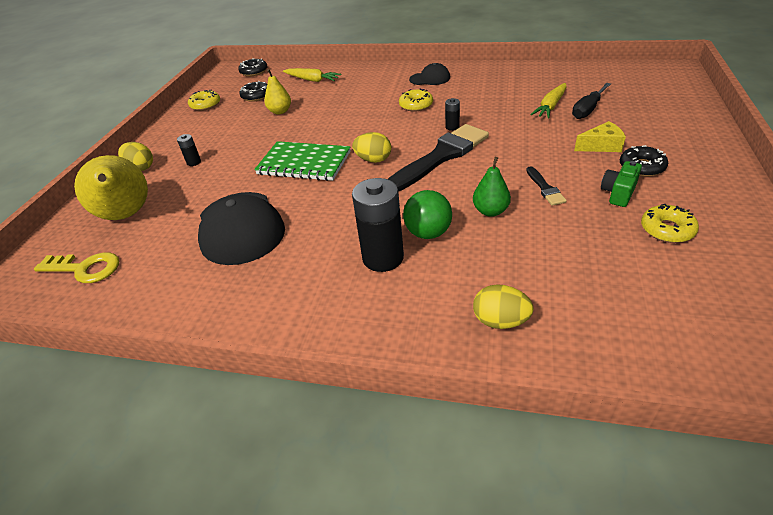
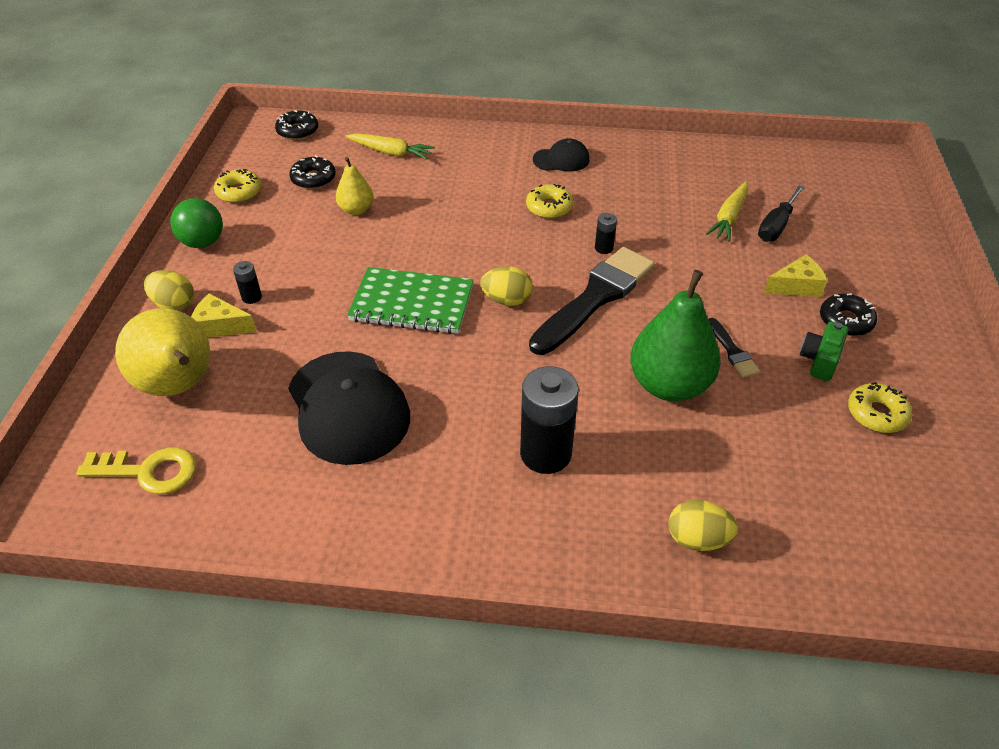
camera: 10 degrees left, 5 degrees up
(167, 179) = (221, 326): none -> yellow cheese
(428, 233) = (596, 417): green ball -> green ball (203, 242)
(490, 211) = (669, 385): green pear -> green pear, size x1.88

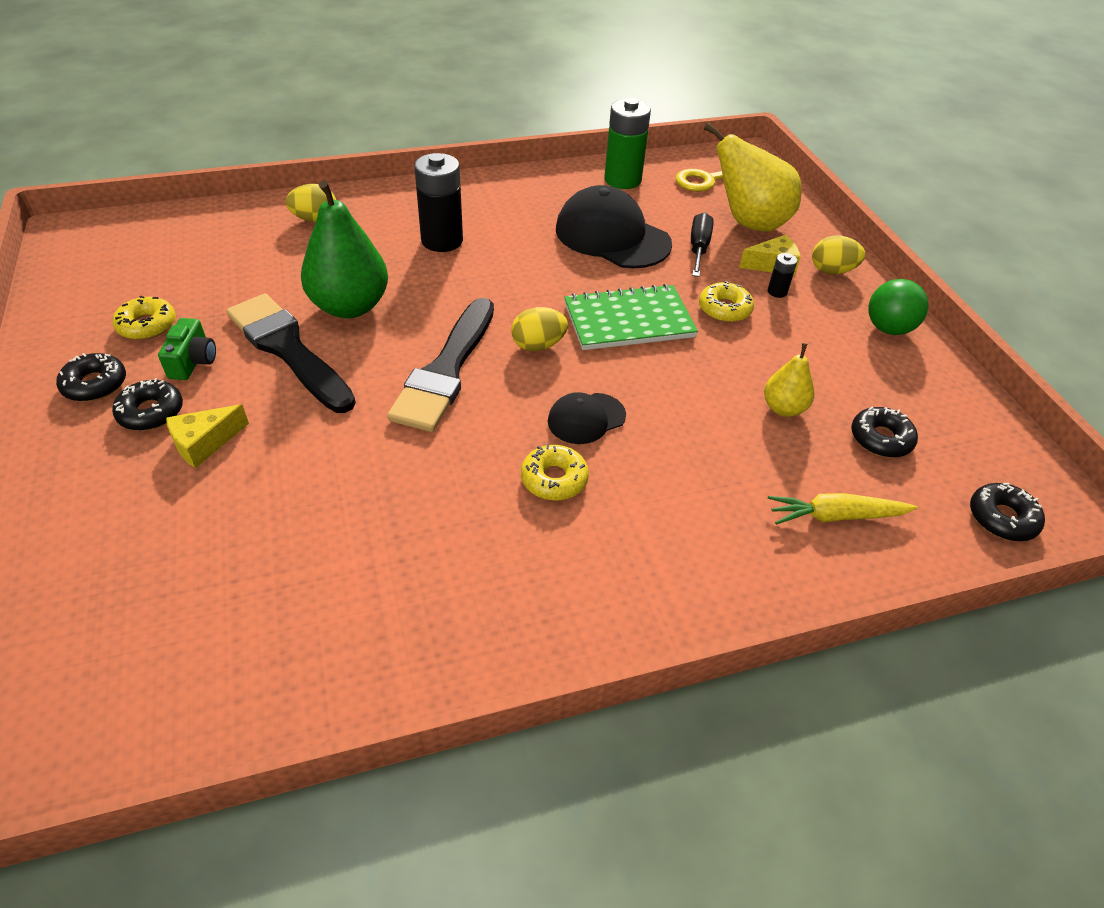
camera: 155 degrees right, 0 degrees up
(239, 192) = (936, 395): yellow donut -> yellow donut (724, 309)
(254, 505) = (622, 180): none -> green battery
(561, 159) = (582, 582): black cap -> black cap (586, 418)
(604, 248) = (457, 435): black battery -> none
(729, 218) = (292, 533): yellow carrot -> none
(732, 351) = (288, 349): black brush -> black brush, size x2.25
(776, 226) = (218, 538): black screwdriver -> black screwdriver (698, 248)
(904, 358) = (95, 384): none -> black donut

